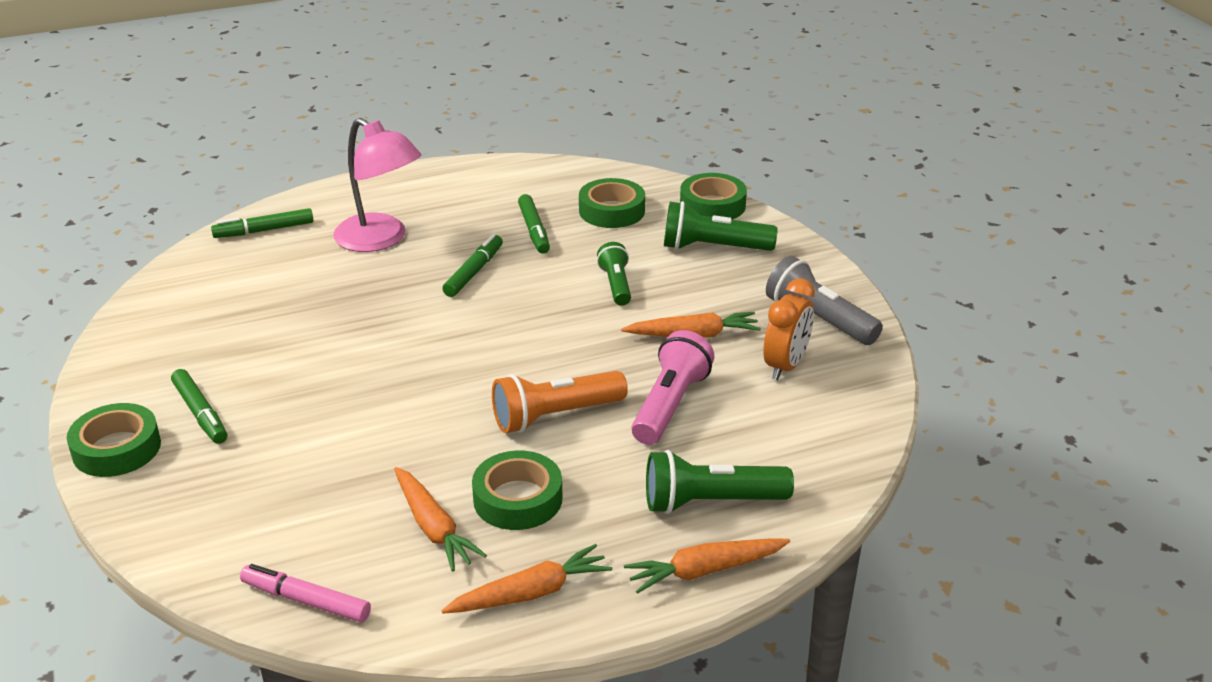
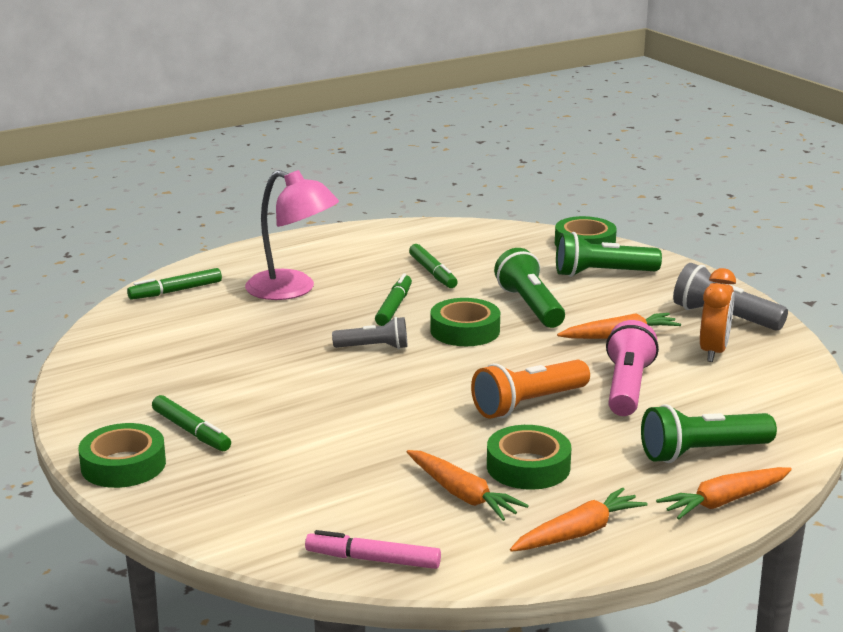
camera: 10 degrees left, 10 degrees down
(429, 323) = (374, 347): none -> grey flashlight
(612, 211) = (496, 254): green tape -> green tape (465, 330)
(616, 285) = (530, 306): green flashlight -> green flashlight, size x1.54

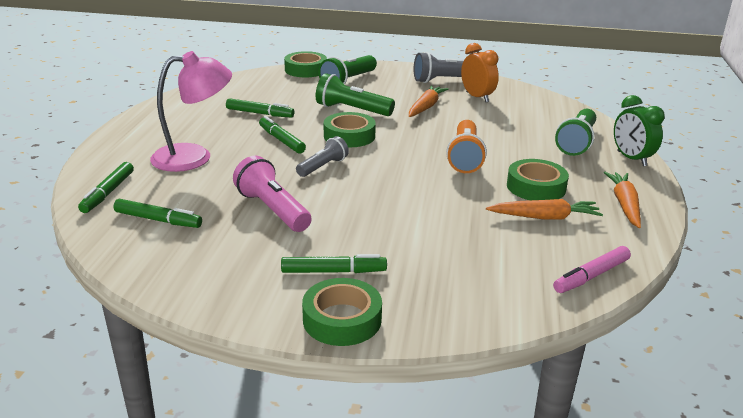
camera: 50 degrees left, 5 degrees up
(164, 329) = (158, 220): none -> green marker
(627, 387) = (484, 129): pink flashlight -> pink flashlight (272, 210)
(724, 501) = (631, 159): orange carrot -> green clock

